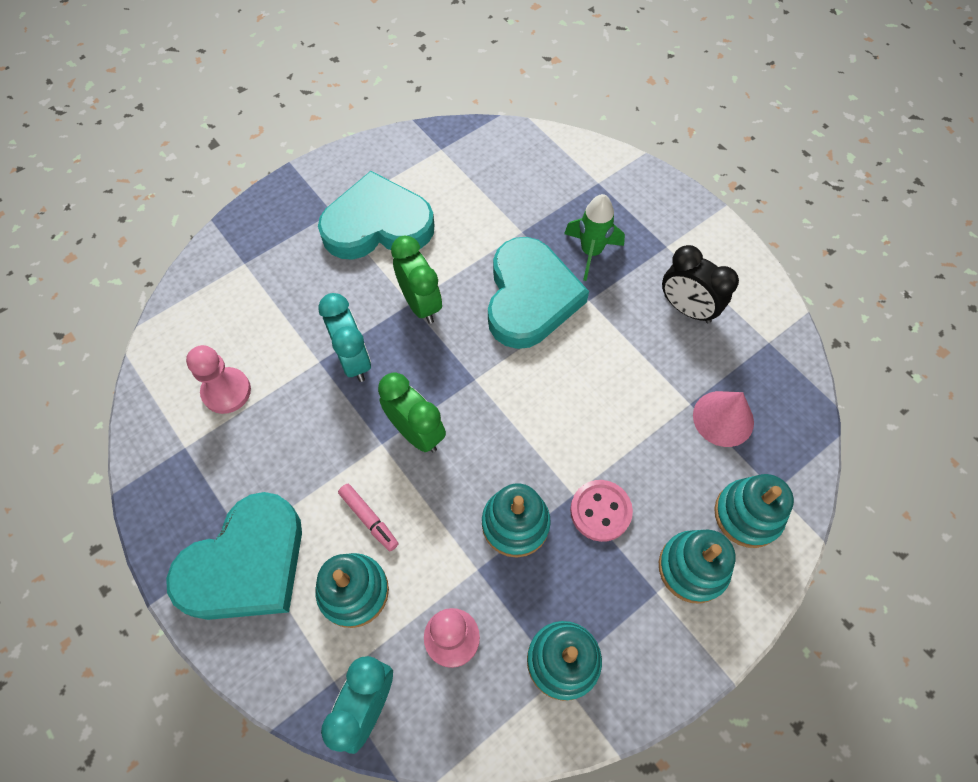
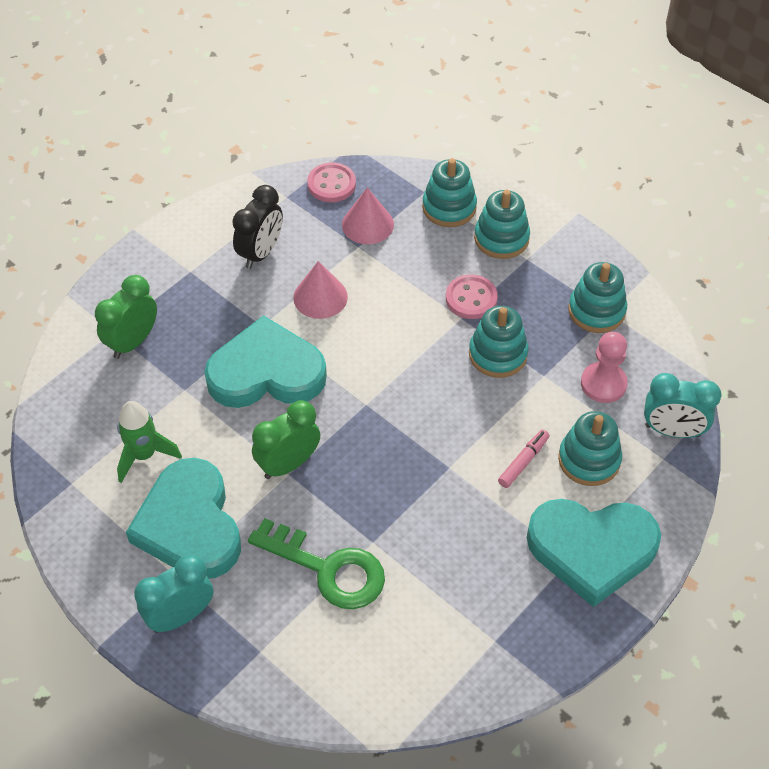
camera: 100 degrees left, 10 degrees down
(226, 391) = (425, 619): pink pawn -> none
(246, 564) = (592, 550): turquoise heart -> turquoise heart turned 150 degrees clockwise
(302, 322) = (328, 569): none -> green key
(353, 359) = (365, 510): turquoise clock -> turquoise clock (180, 616)
(416, 432) = (431, 441): green clock -> green clock (132, 342)
(591, 252) = (204, 329): green rocket -> green rocket (144, 455)
(620, 356) = (320, 297): none -> pink cone
(788, 389) = (331, 184): none -> pink button

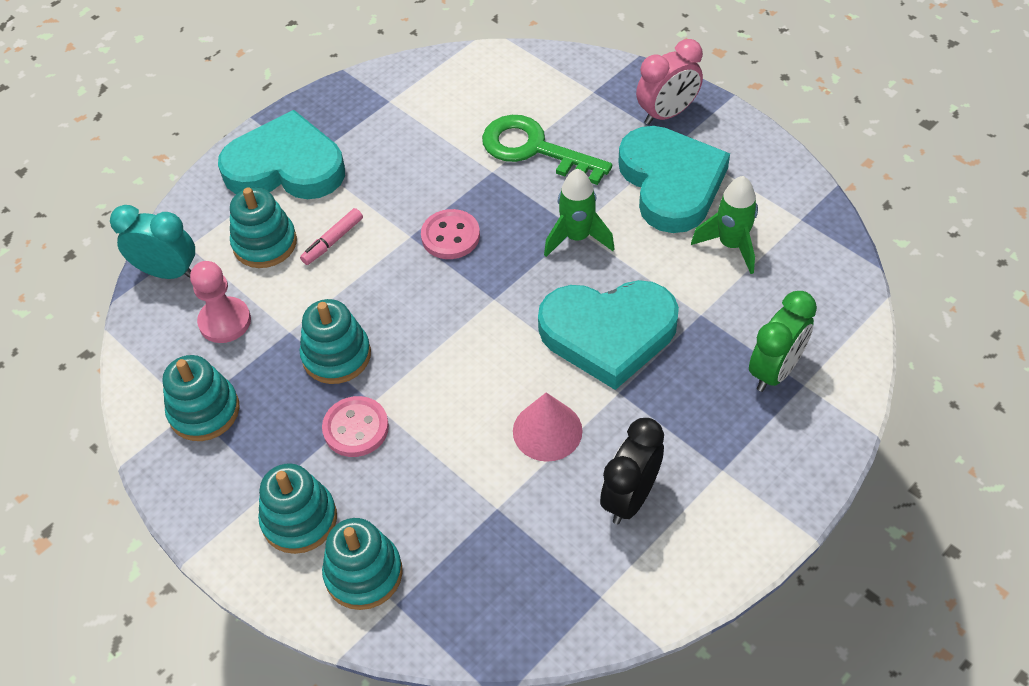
camera: 175 degrees left, 0 degrees up
(180, 616) = (667, 114): turquoise clock -> pink clock
(288, 464) = (577, 237): green clock -> green rocket
(331, 184) = (534, 619): pink button -> pink button (450, 236)
(367, 224) = (482, 544): pink cone -> none

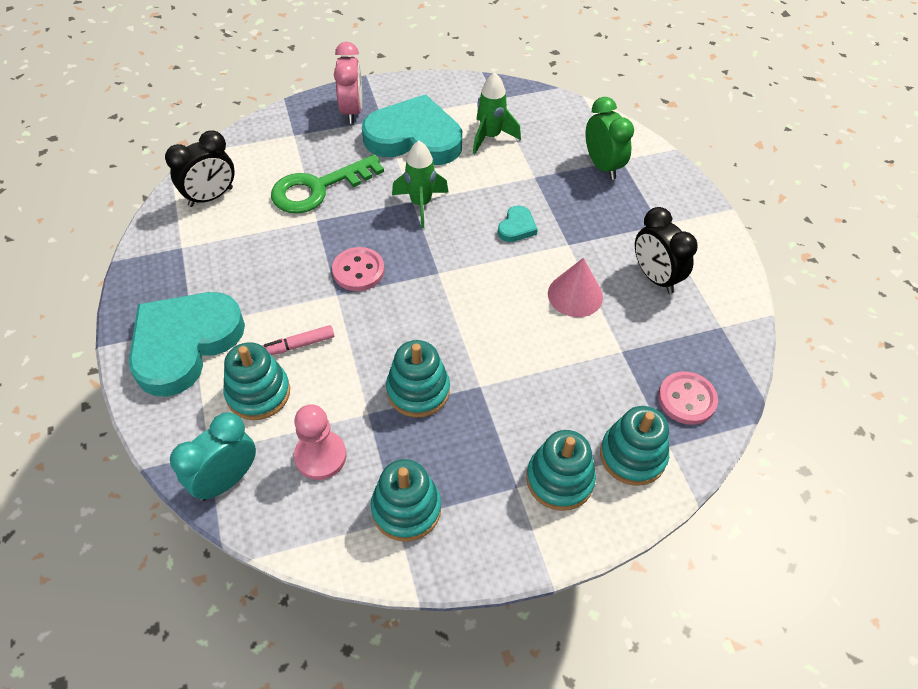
camera: 65 degrees left, 0 degrees up
(333, 241) = (298, 345): pink marker -> pink marker turned 90 degrees clockwise
(356, 428) = (497, 406): pink button -> pink button (686, 399)
(462, 84) = (211, 197): none -> black clock
(608, 334) = (517, 227): turquoise heart -> turquoise heart, size x0.41

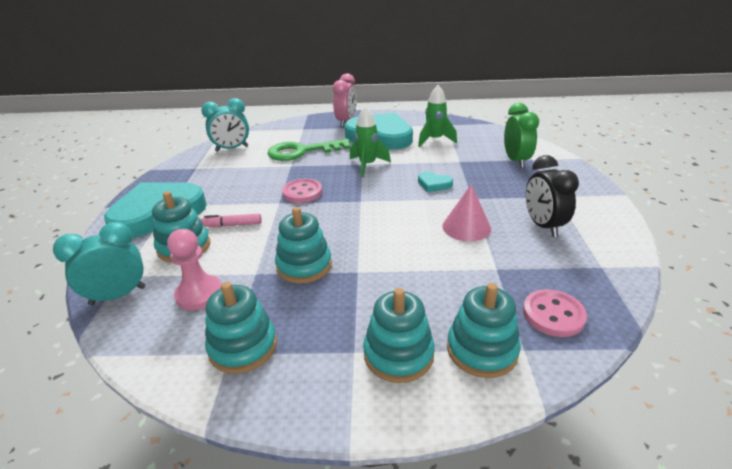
camera: 20 degrees right, 20 degrees down
(211, 197) = (232, 149): black clock -> turquoise clock
(517, 227) = (434, 184): turquoise heart -> turquoise heart turned 75 degrees clockwise

